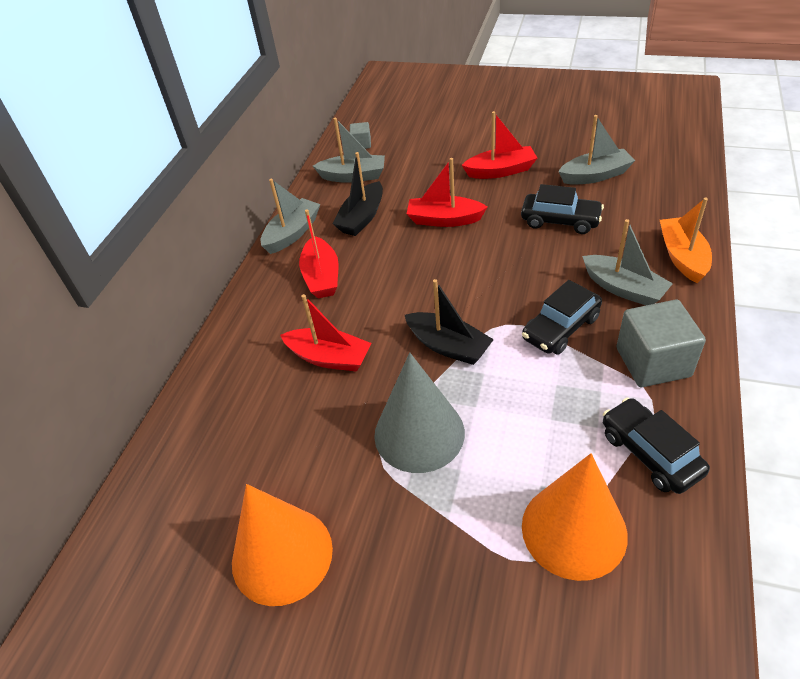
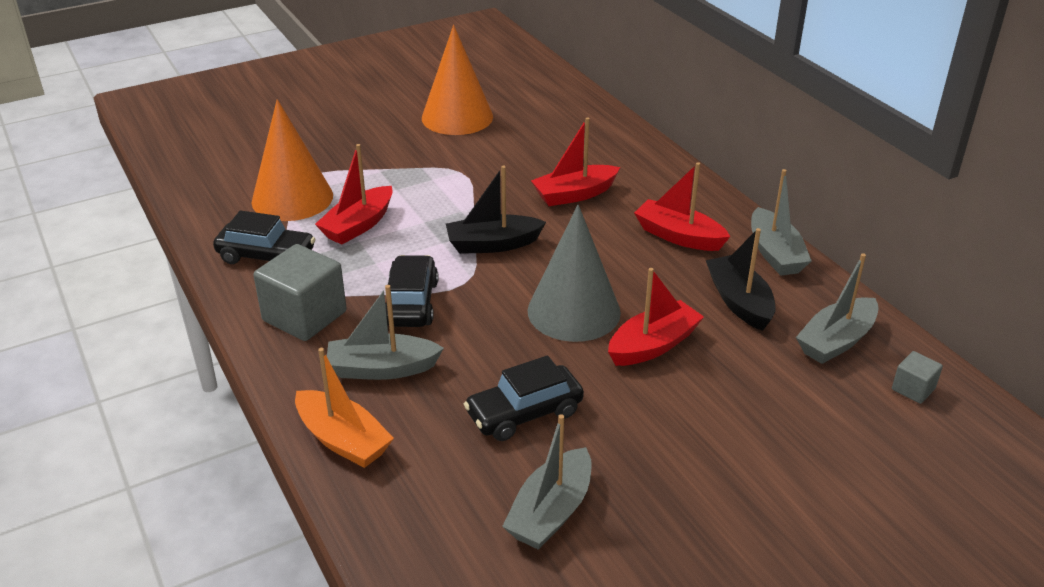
camera: 130 degrees right, 10 degrees down
(419, 433) = (446, 191): grey cone -> grey cone (574, 311)
(500, 171) = (681, 448): red boat -> red boat (358, 225)

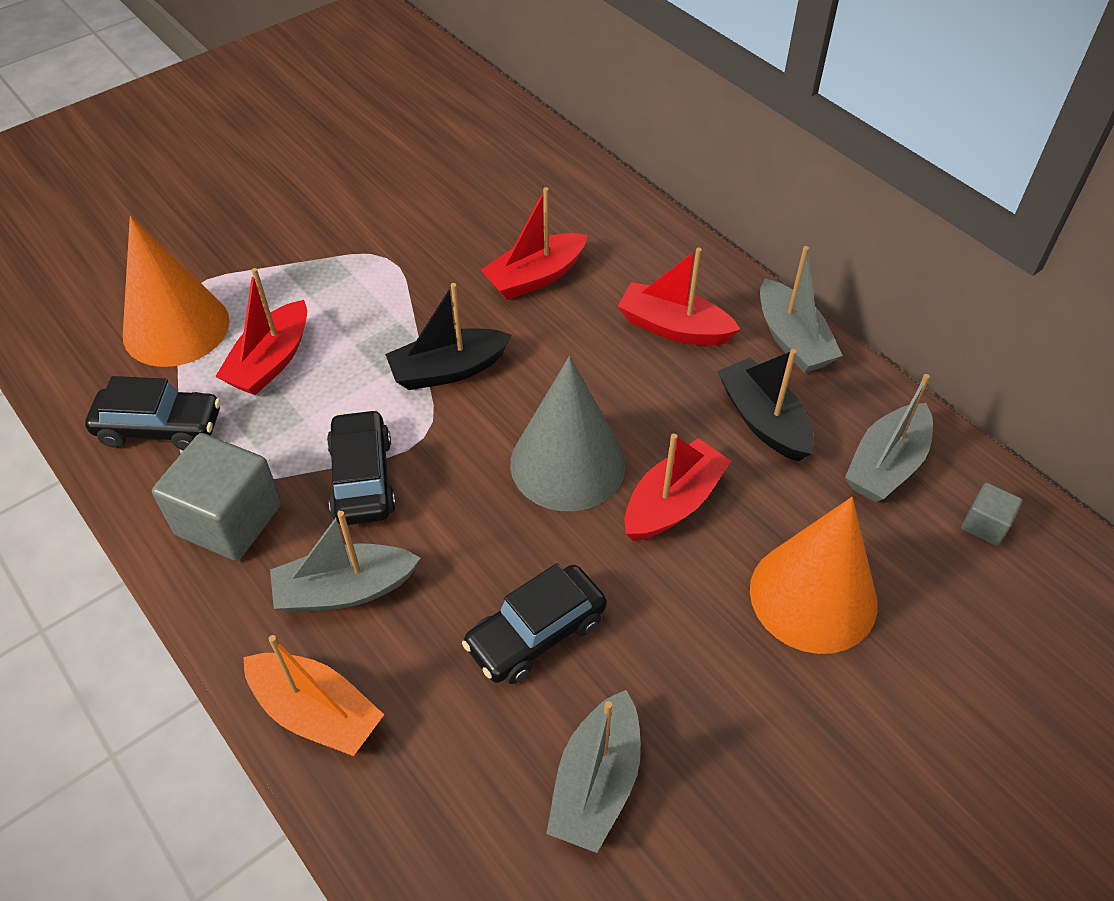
camera: 10 degrees left, 15 degrees up
(457, 117) = (365, 169): orange cone -> orange cone (813, 596)

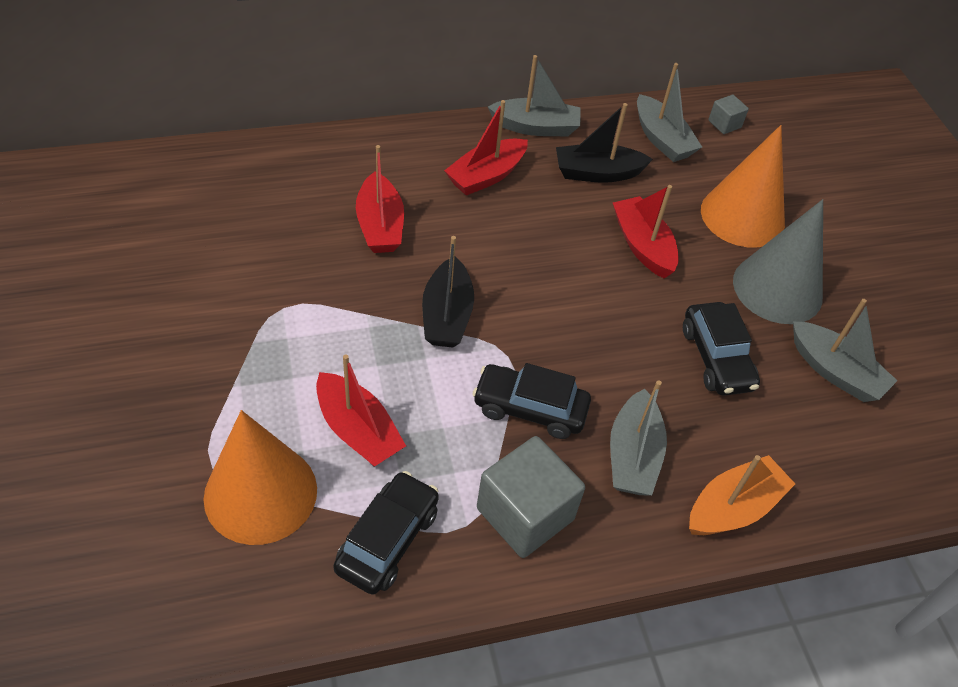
camera: 70 degrees left, 0 degrees up
(567, 463) = (580, 283): grey cone -> grey cone (777, 288)

